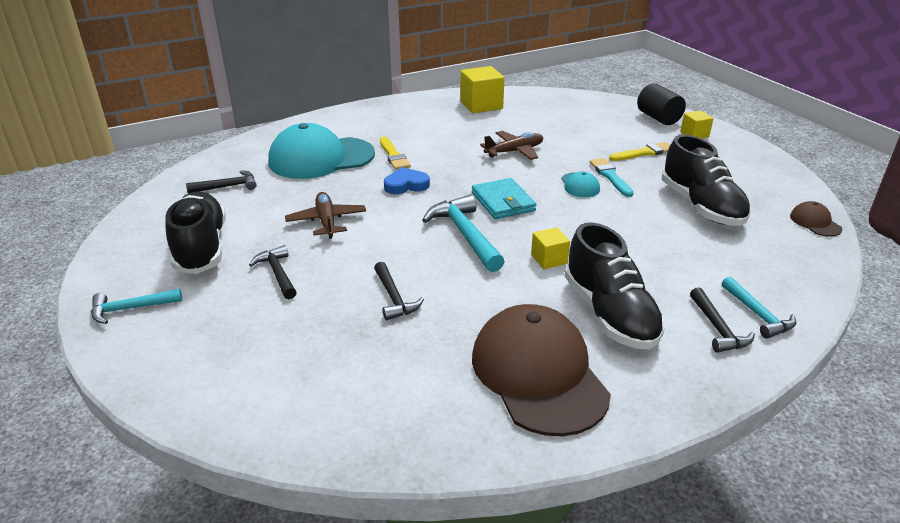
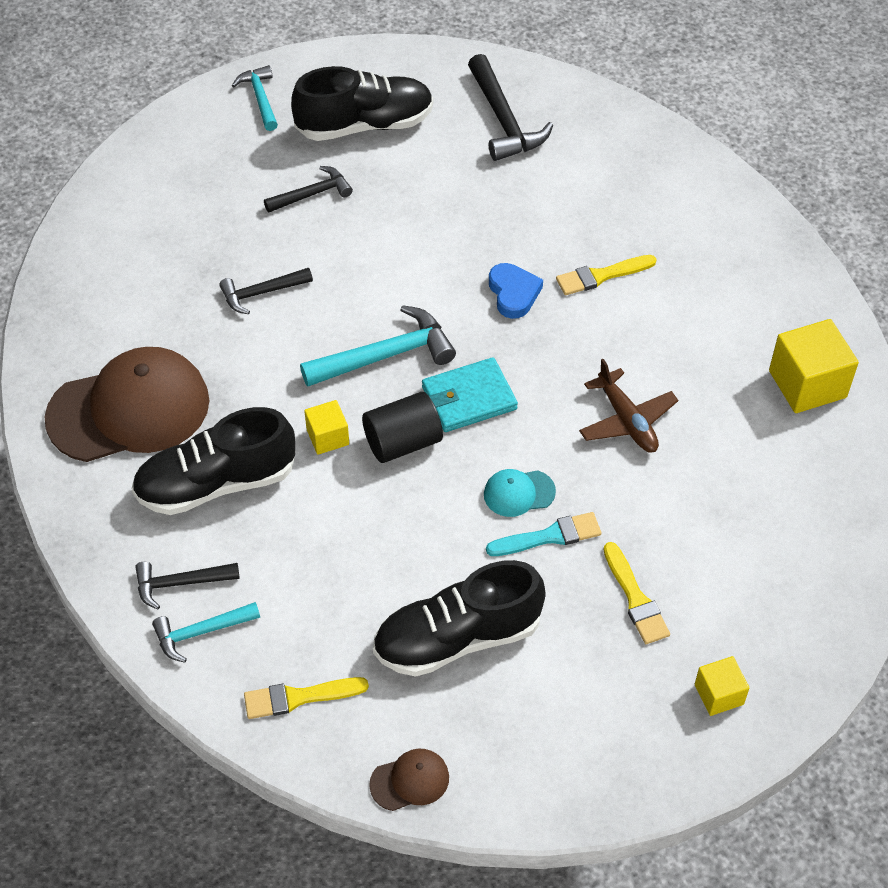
camera: 90 degrees right, 20 degrees up
(227, 186) = (504, 120): black hammer -> black hammer, size x1.62
(321, 158) = (588, 198): turquoise cap -> none
(326, 221) = (419, 222): brown plane -> none
(658, 118) = (786, 651): black cylinder -> black cylinder (403, 442)
(784, 266) = (299, 697): none -> yellow brush

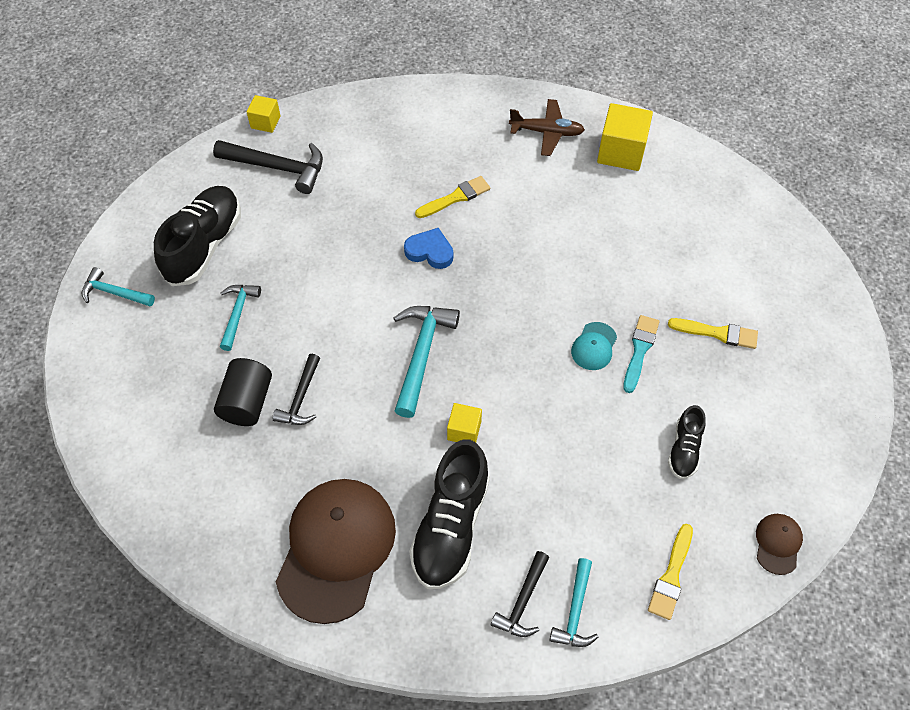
camera: 55 degrees left, 5 degrees up
(312, 194) = (238, 313): black hammer -> turquoise hammer
(403, 442) = (503, 388): black cylinder -> black cylinder (247, 402)
(457, 638) = (684, 449): black shoe -> black shoe, size x0.53
(469, 398) = (496, 328): turquoise wallet -> none
(601, 276) = (456, 197): yellow brush -> yellow brush turned 135 degrees counterclockwise
(627, 420) = (580, 255): brown plane -> brown plane (546, 132)
(719, 694) = (813, 333): yellow cube -> yellow cube (265, 122)

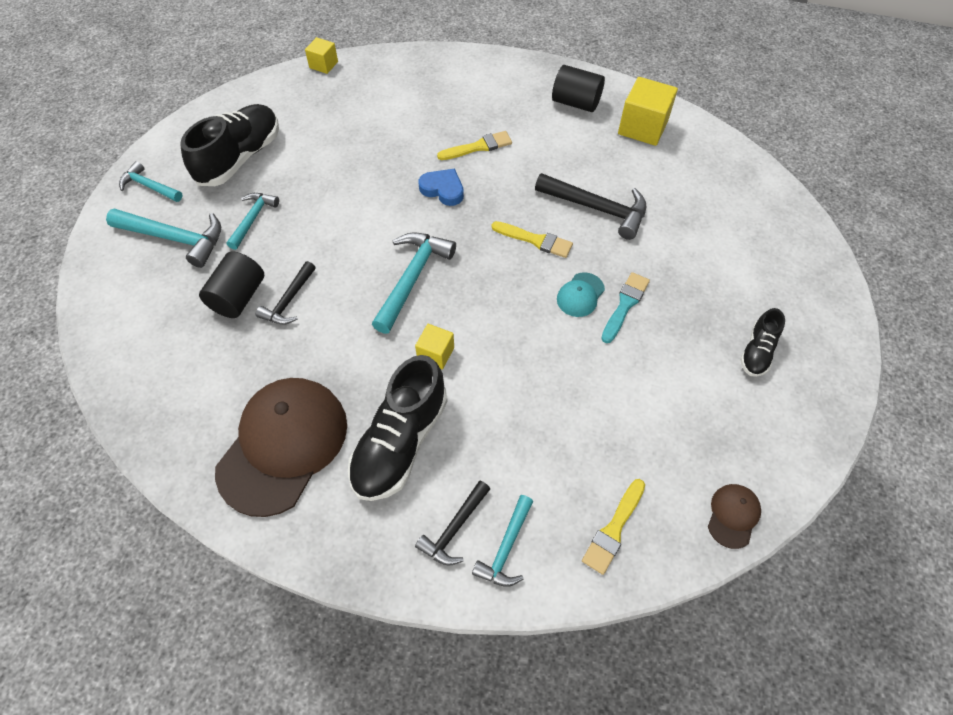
camera: 10 degrees right, 0 degrees up
(161, 348) = (175, 238): none -> turquoise hammer
(278, 167) = (324, 102): black hammer -> black hammer (597, 208)
(546, 132) = (576, 103): brown plane -> black cylinder
(684, 449) = (651, 405): black shoe -> black shoe (757, 352)
(717, 333) = (706, 300): yellow brush -> yellow brush (535, 240)

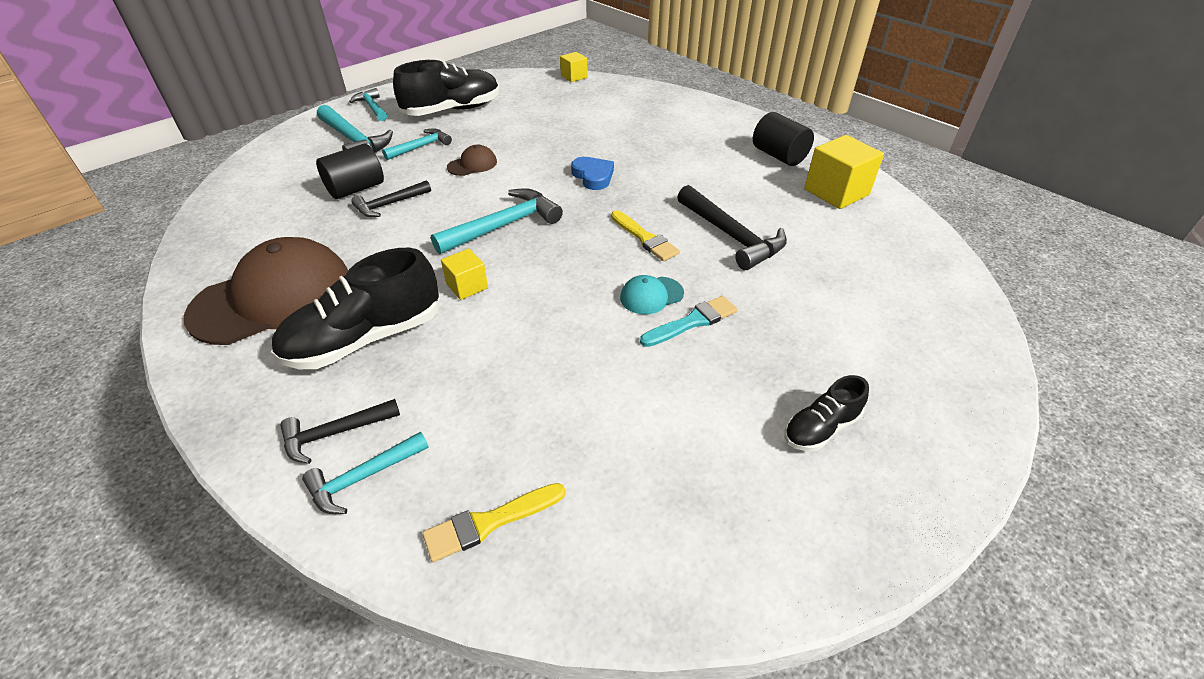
camera: 30 degrees right, 15 degrees down
(478, 147) = (654, 158): yellow brush -> none
(733, 515) = (646, 589): brown cap -> brown cap (472, 164)

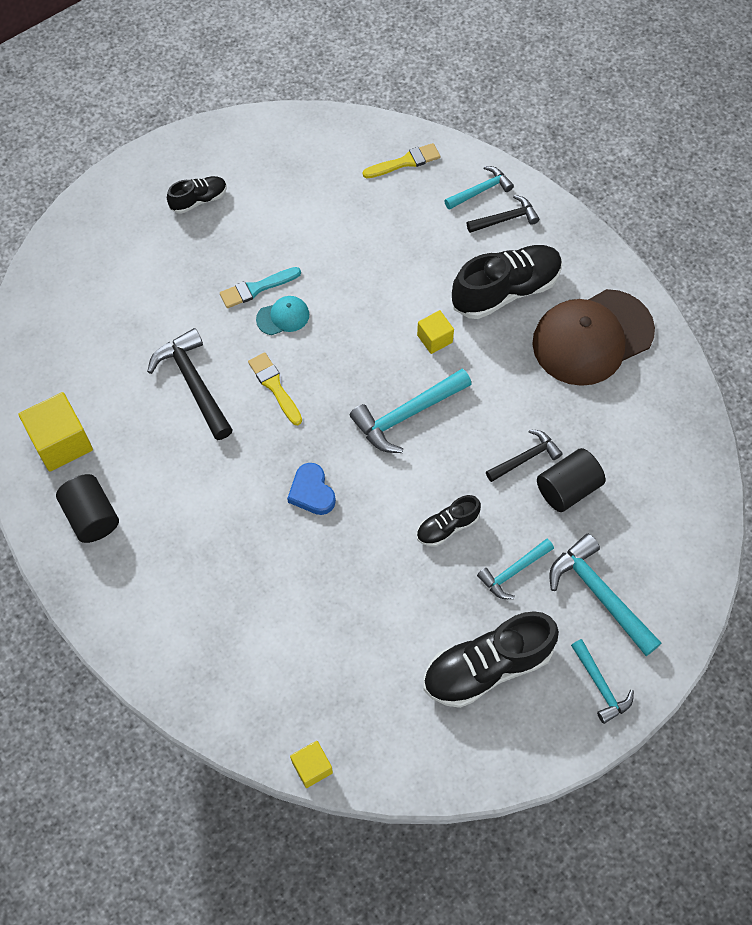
camera: 175 degrees left, 20 degrees up
(472, 164) = (447, 527): brown cap -> black shoe

